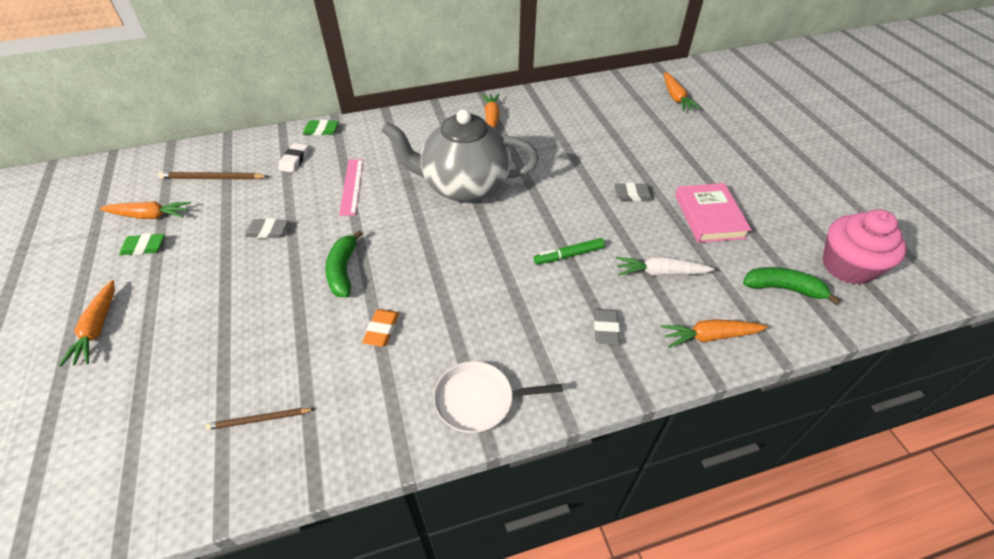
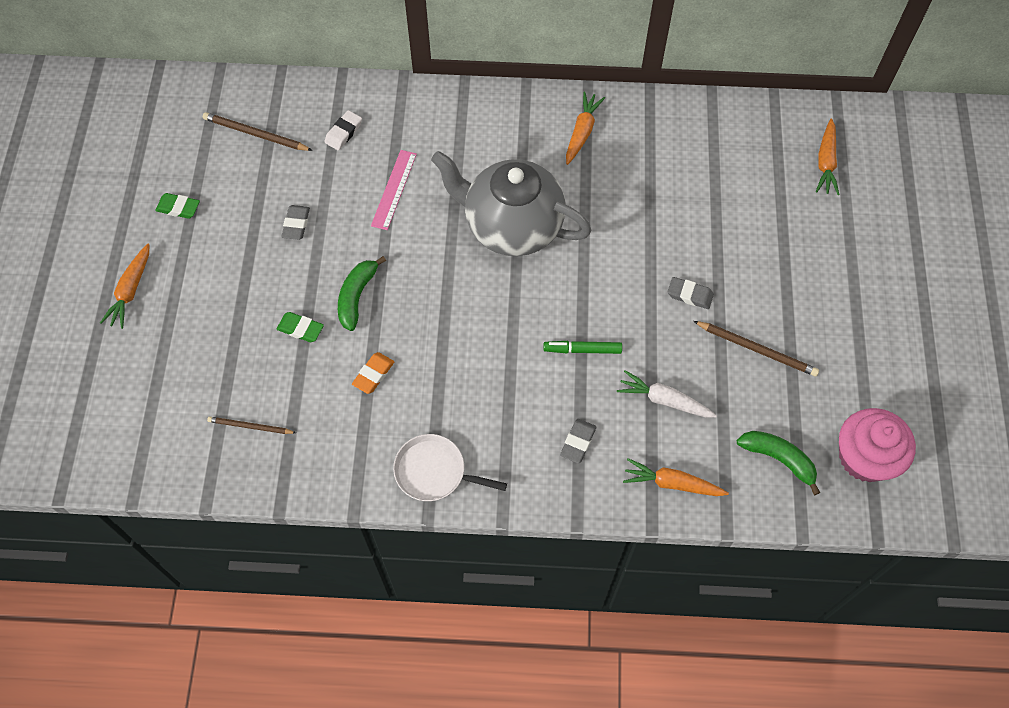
camera: 20 degrees right, 15 degrees up
(150, 216) = (188, 168): orange carrot -> none
(267, 231) = (296, 224): grey eraser -> grey eraser turned 75 degrees clockwise
(321, 130) = (383, 94): green eraser -> green eraser (300, 329)
(709, 216) = (757, 350): pink book -> brown pencil

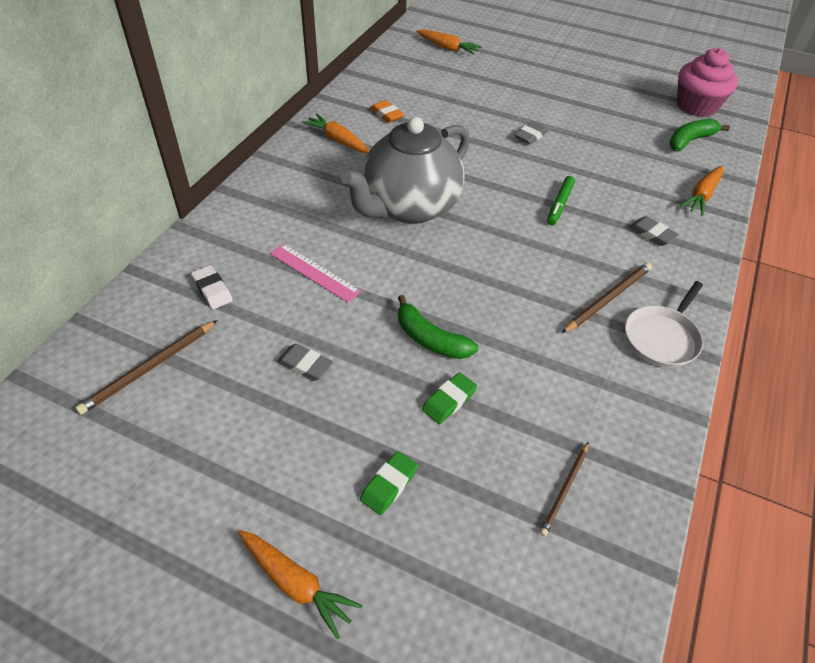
camera: 70 degrees left, 15 degrees down
(178, 208) = (198, 483): green eraser -> green eraser (389, 485)
(373, 374) = (533, 353): orange eraser -> orange eraser (387, 114)
(664, 400) = (623, 177): white carrot -> none
(757, 350) = (593, 121): brown pencil -> brown pencil (608, 299)

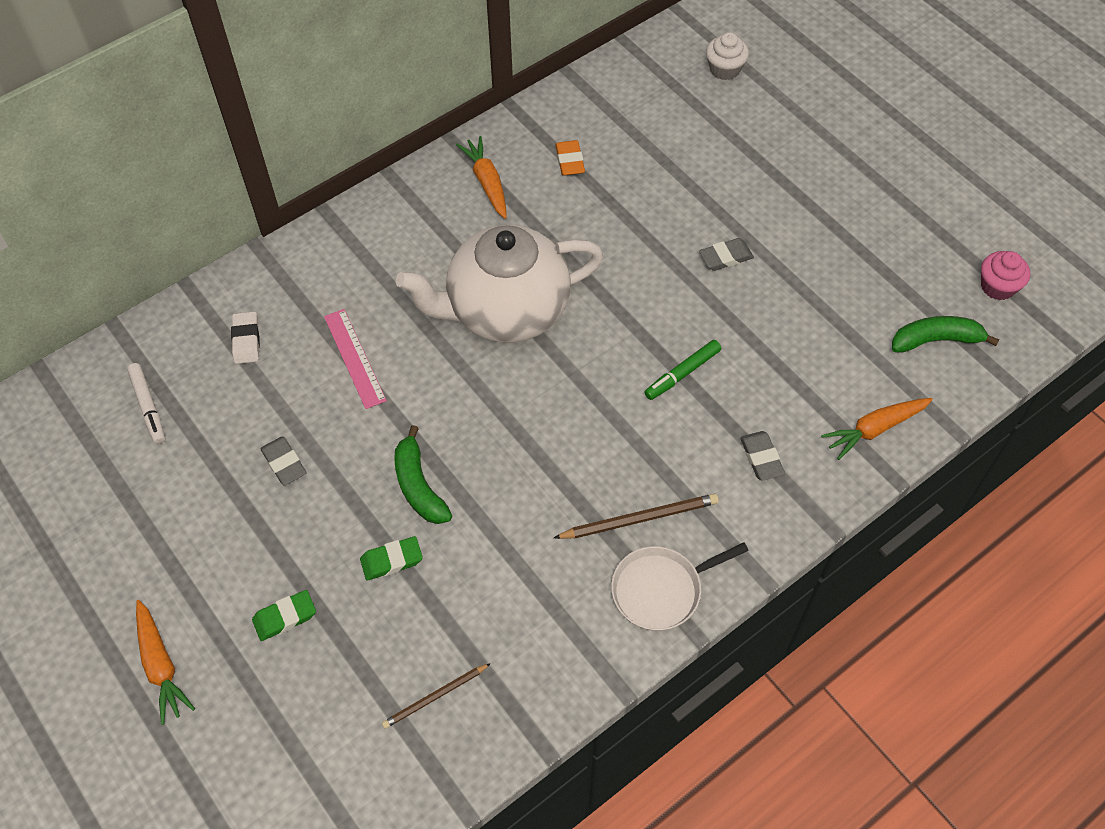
camera: 30 degrees right, 10 degrees up
(149, 368) = (148, 406): brown pencil -> white marker
(409, 207) = (506, 311): grey teapot -> white teapot
(447, 48) = (724, 69): orange carrot -> white cupcake
(696, 106) = (997, 286): pink cupcake -> pink cupcake, size x0.58

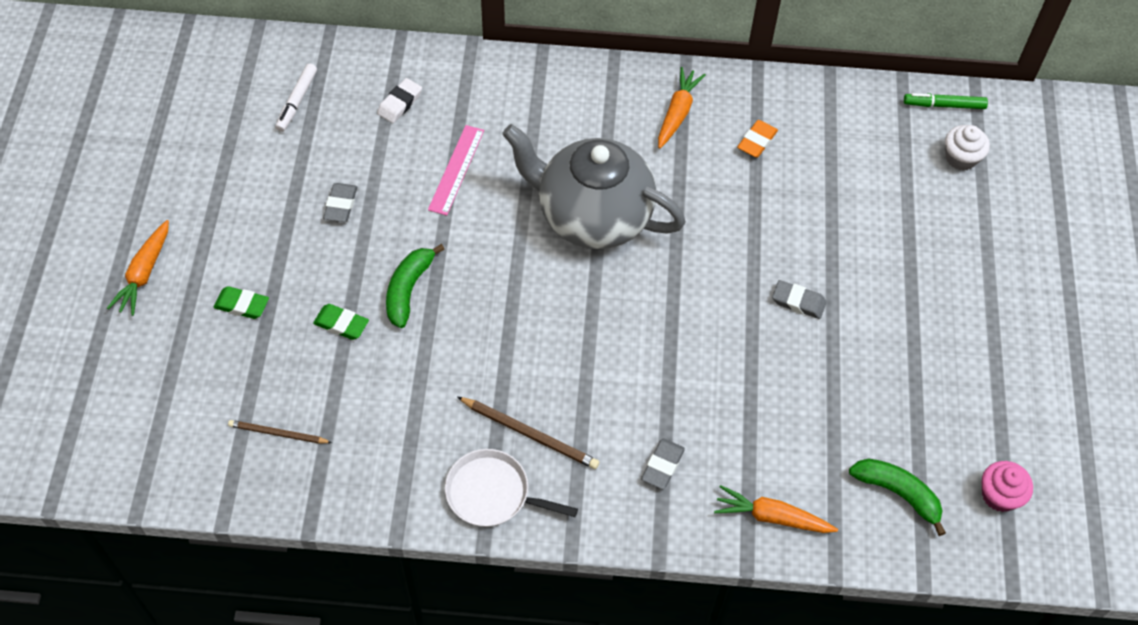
camera: 40 degrees right, 0 degrees up
(506, 311) = (592, 216): white teapot -> grey teapot
(682, 373) = (671, 360): green marker -> green marker (944, 105)

